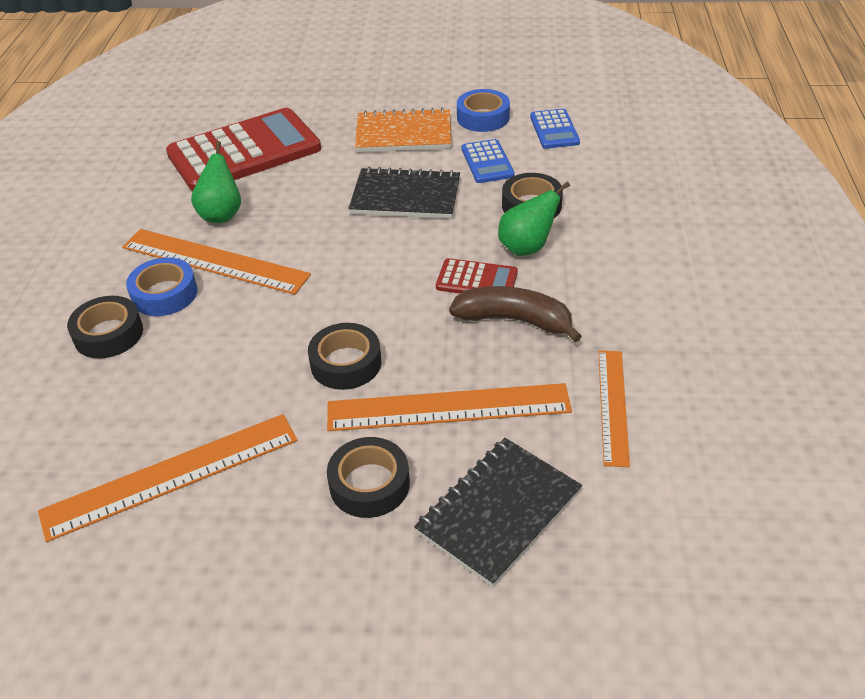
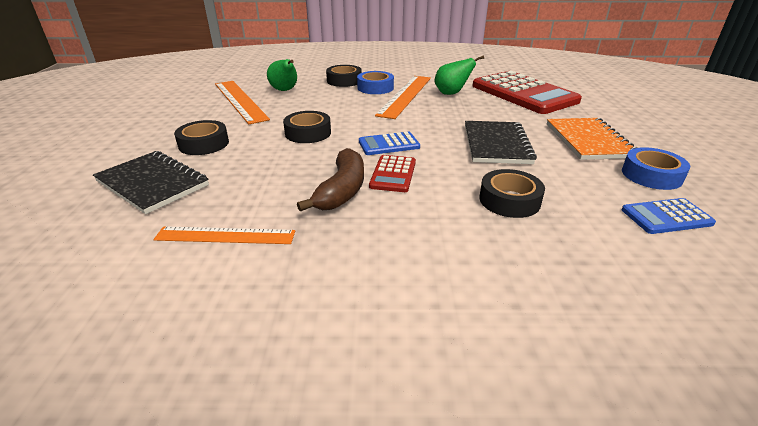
camera: 85 degrees right, 10 degrees down
(448, 407) = (255, 165): orange ruler -> none
(487, 162) = (571, 178): blue calculator -> blue calculator (389, 144)
(527, 248) = (441, 197): green pear -> green pear (285, 90)

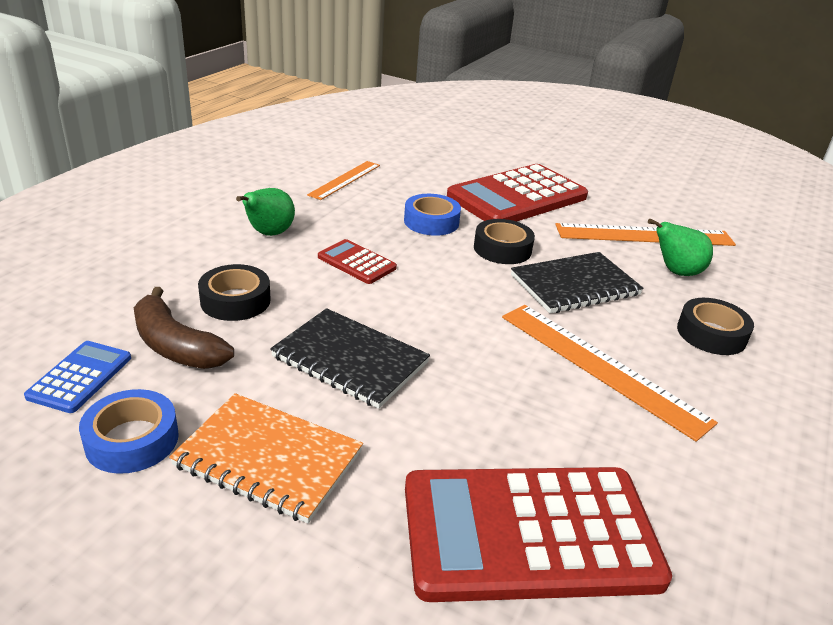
camera: 115 degrees right, 0 degrees up
(152, 183) = (452, 170): black notebook -> black notebook (575, 285)
(204, 144) = (517, 197): black tape -> red calculator
(342, 190) = (356, 231): brown banana -> brown banana (176, 346)
(375, 88) = (657, 351): blue tape -> blue tape (431, 222)
(389, 144) = (426, 284): blue calculator -> none
(451, 93) = (584, 424): green pear -> green pear (269, 234)

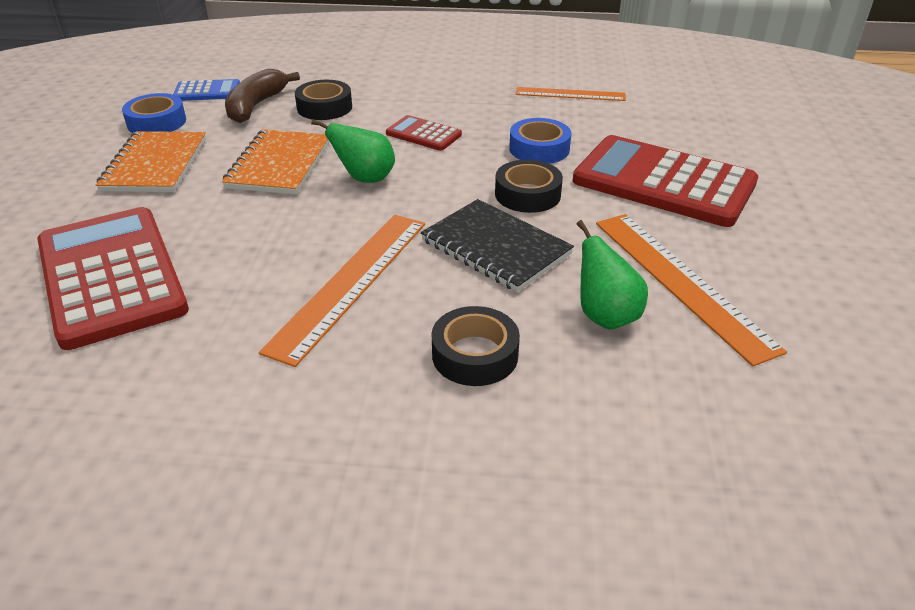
camera: 70 degrees right, 5 degrees up
(269, 234) = (432, 92): green pear -> green pear (365, 179)
(350, 360) = (279, 165): black notebook -> orange notebook
(356, 262) = (423, 134): red calculator -> red calculator turned 75 degrees counterclockwise

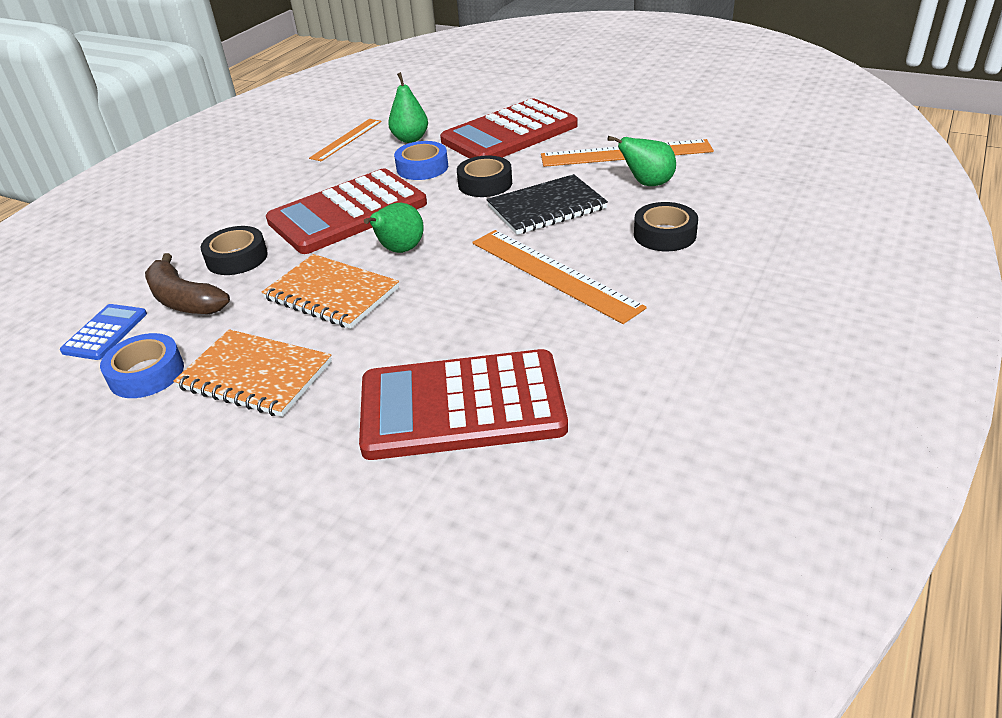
camera: 65 degrees left, 0 degrees up
(423, 134) = (348, 213): red calculator -> red calculator, size x2.17
(598, 126) = (410, 139): none -> green pear

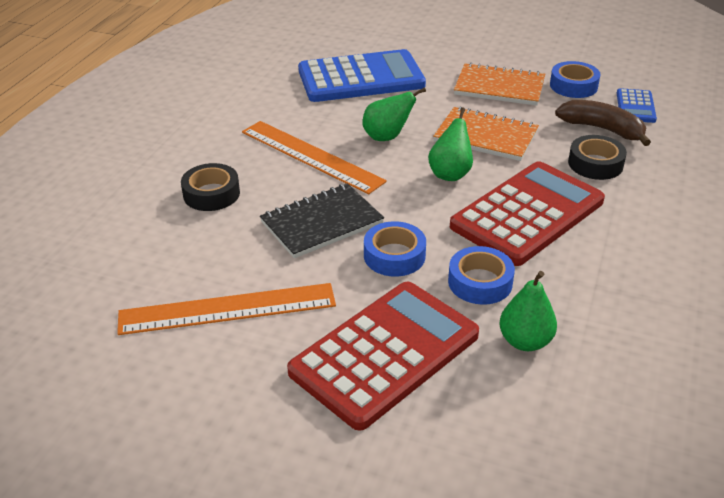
camera: 170 degrees right, 0 degrees up
(346, 139) = (620, 341): orange ruler -> none
(461, 406) = (361, 78): red calculator -> blue calculator
(485, 184) = (394, 256): black tape -> blue tape
(647, 184) = (213, 257): green pear -> green pear (387, 137)

